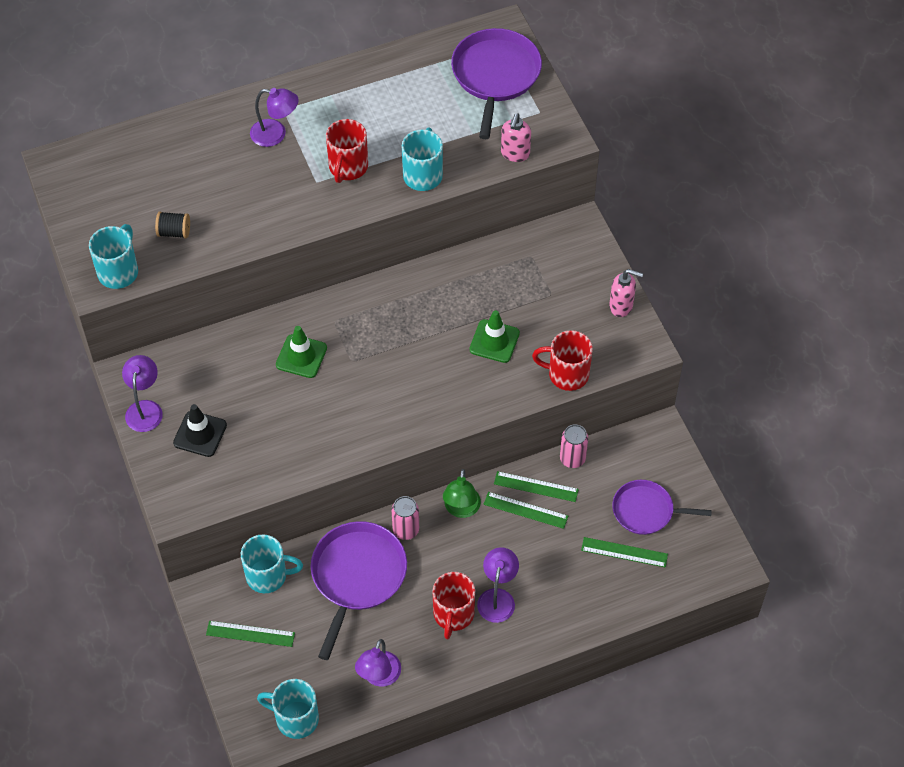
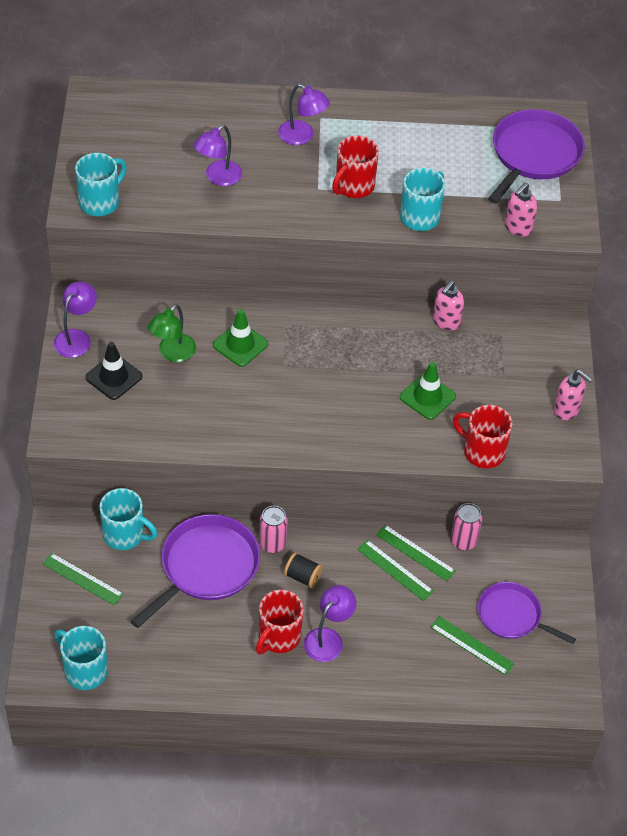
camera: 20 degrees right, 5 degrees down
(174, 232) = (167, 186): black spool -> black spool (302, 576)
(379, 677) = (180, 664): purple lamp -> purple lamp (218, 177)
(461, 509) = (333, 546): green lamp -> green lamp (172, 353)
(476, 262) = (446, 322): none -> pink soap dispenser

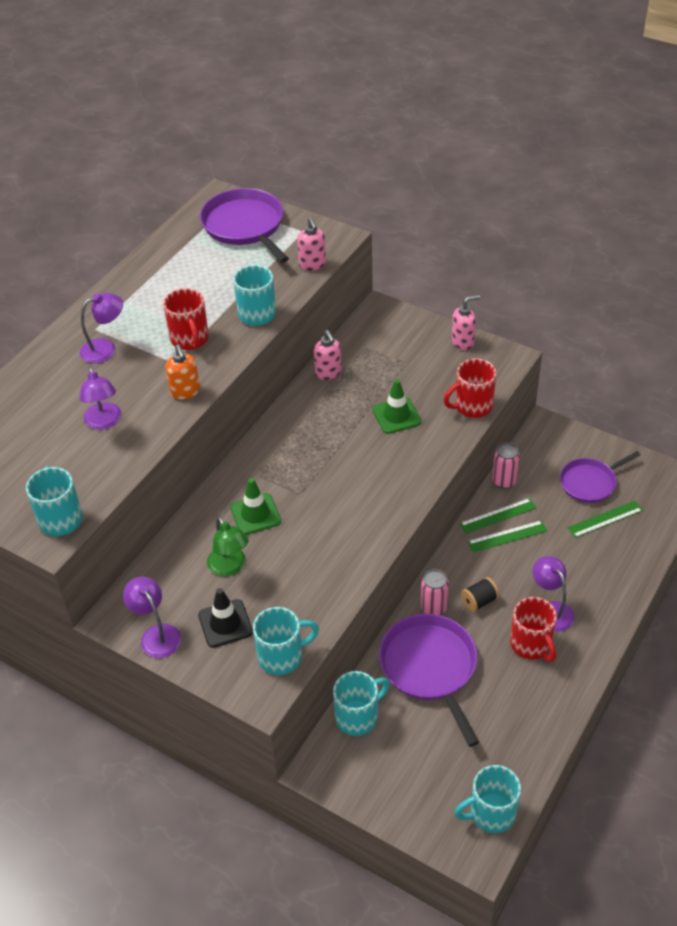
camera: 55 degrees left, 5 degrees down
(82, 579) = (387, 772): green ruler -> none
(104, 430) = (282, 656): none -> turquoise mug
(288, 213) = (185, 392): none -> orange soap dispenser

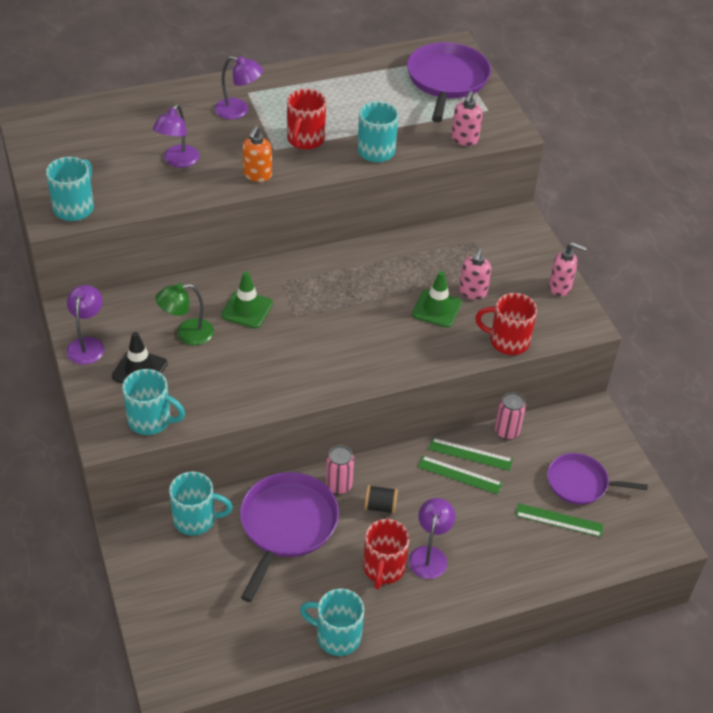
camera: 35 degrees right, 0 degrees up
(230, 567) = (187, 334): green lamp -> green lamp turned 60 degrees clockwise
(328, 373) = (421, 243): pink soap dispenser -> pink soap dispenser (472, 292)
(491, 813) = (211, 661): turquoise mug -> turquoise mug (337, 636)

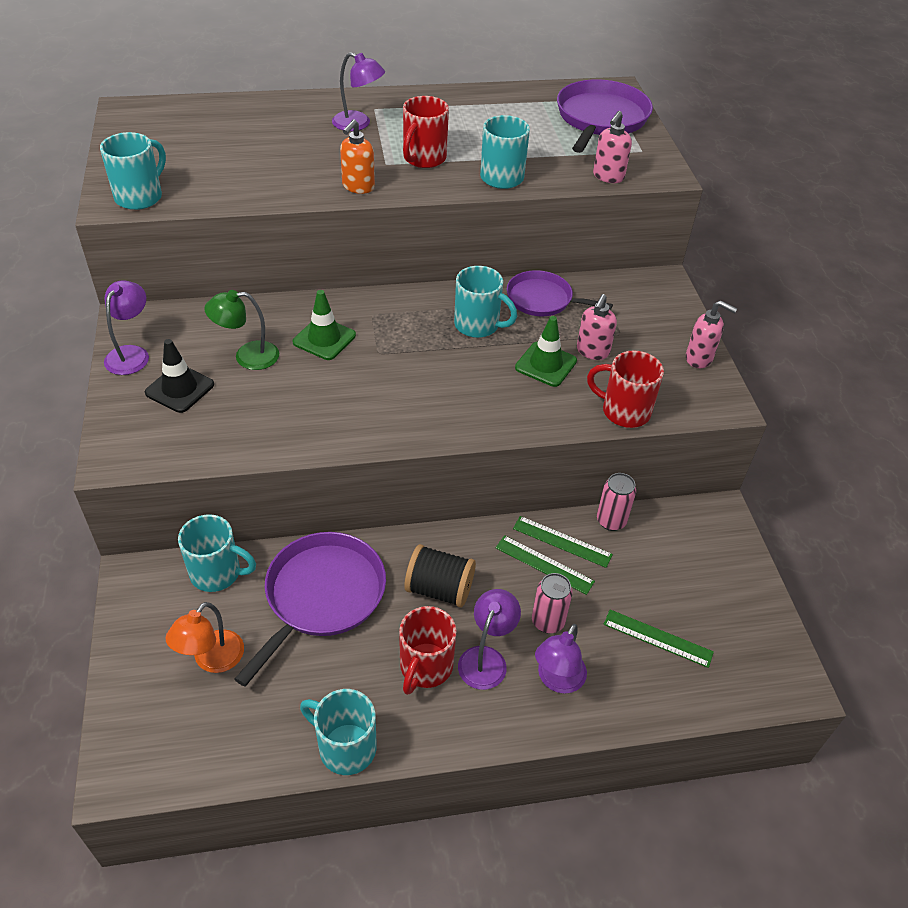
camera: 10 degrees right, 0 degrees up
(151, 420) = (172, 447): turquoise mug -> turquoise mug (478, 325)
(178, 161) = (273, 164): purple lamp -> purple lamp (557, 680)
(213, 588) = (212, 660): none -> orange lamp
(339, 485) = (396, 557): pink can -> pink can (548, 621)
(380, 506) = (439, 589): black spool -> black spool, size x1.57
(580, 483) = (692, 595): purple pan -> purple pan (542, 299)

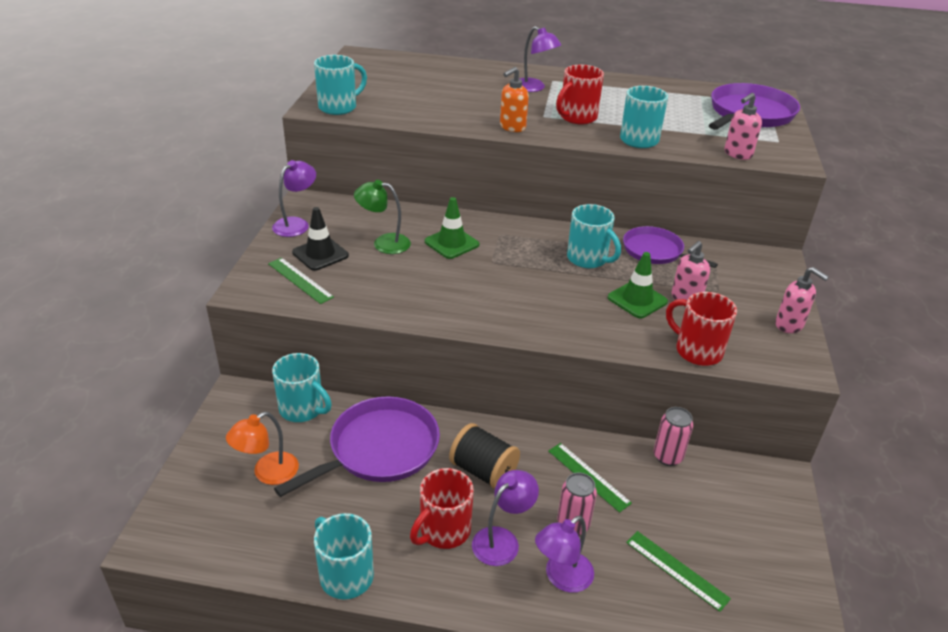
camera: 20 degrees right, 10 degrees down
(562, 541) = (613, 462): green ruler -> green ruler (300, 280)

